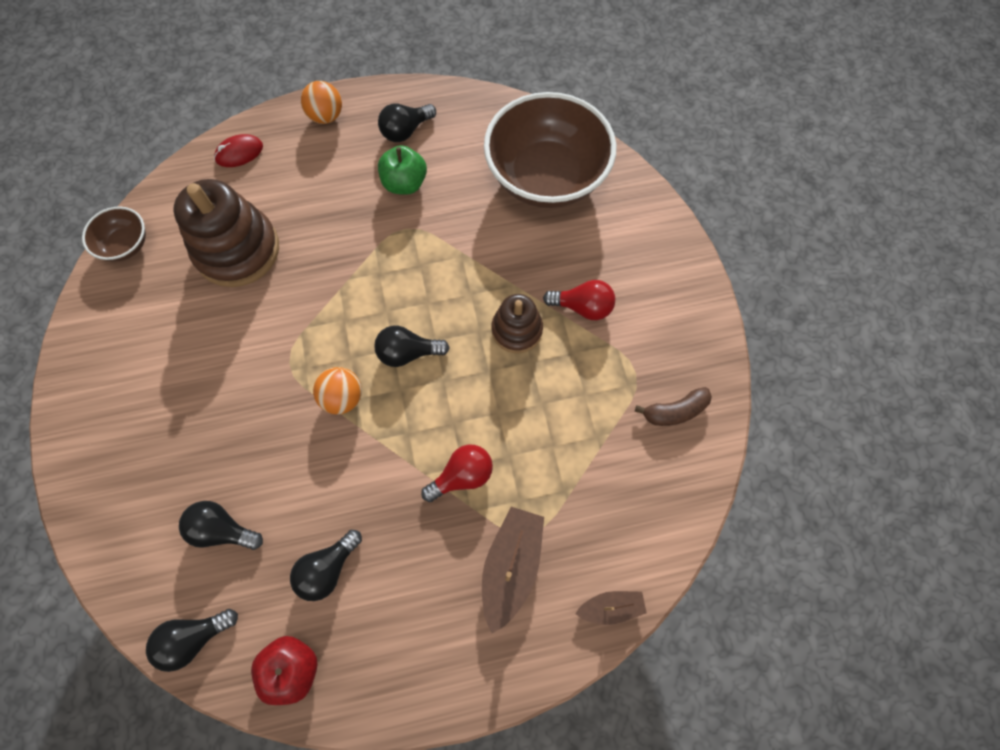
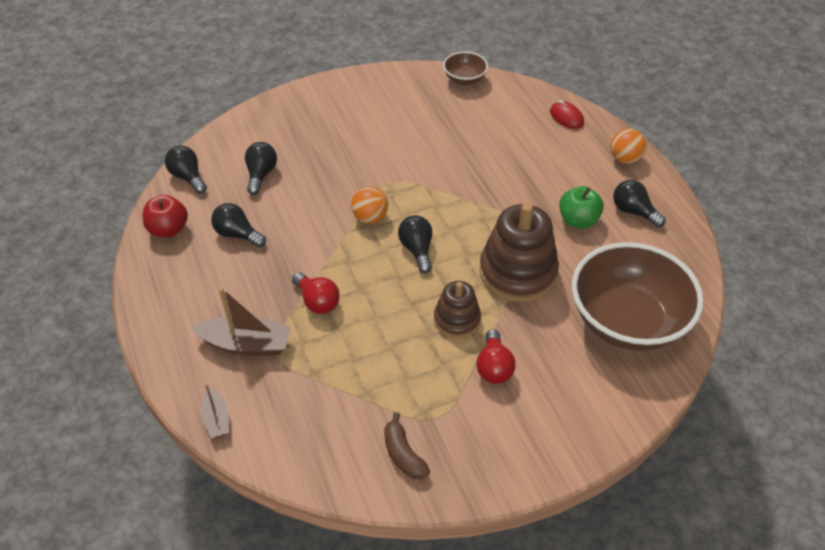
camera: 80 degrees right, 20 degrees down
(237, 250) = (479, 135): brown stacking toy -> brown stacking toy (517, 272)

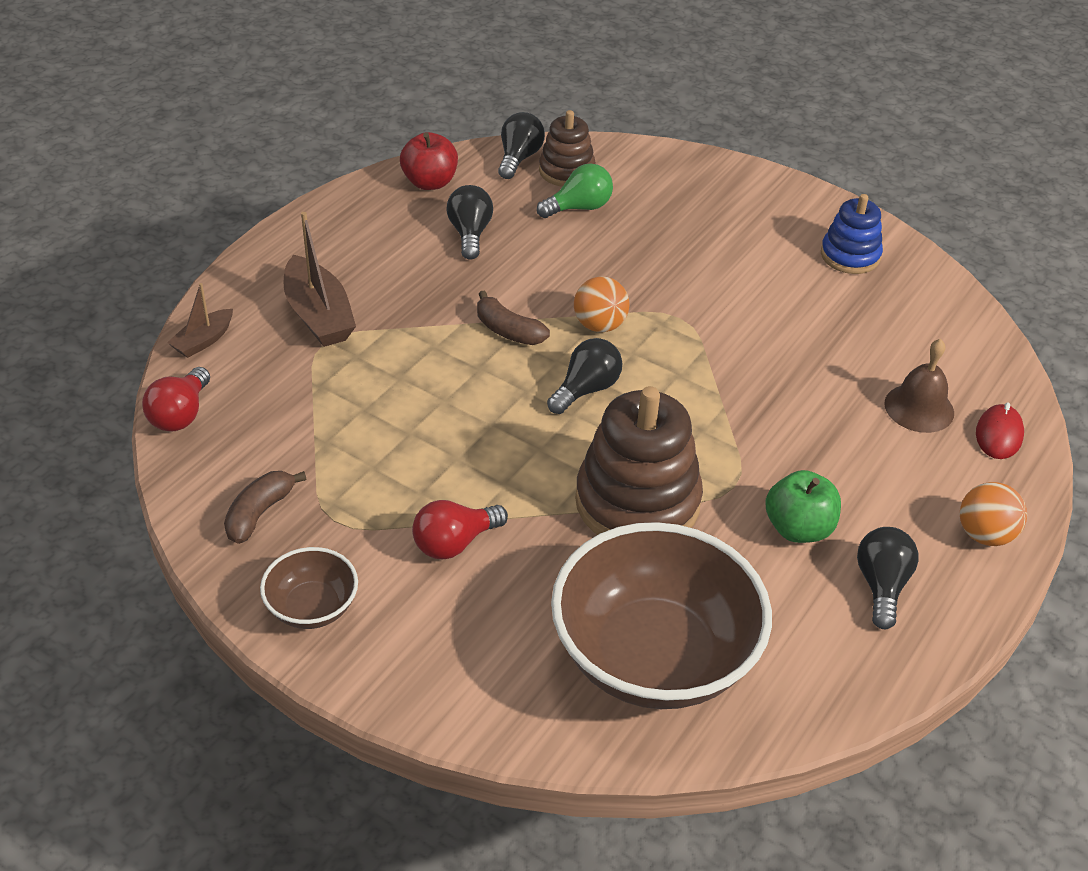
camera: 55 degrees right, 5 degrees down
(261, 174) = (579, 208): black light bulb -> green light bulb
(317, 301) = (426, 341): red light bulb -> red light bulb (180, 414)
(340, 259) = (508, 331): none -> brown banana
(401, 93) = (850, 256): none -> blue stacking toy
(457, 320) = (503, 475): brown stacking toy -> brown stacking toy (566, 171)
(464, 79) = (950, 300): brown bowl -> brown bowl (312, 607)
(529, 133) = (919, 408): none -> brown bell

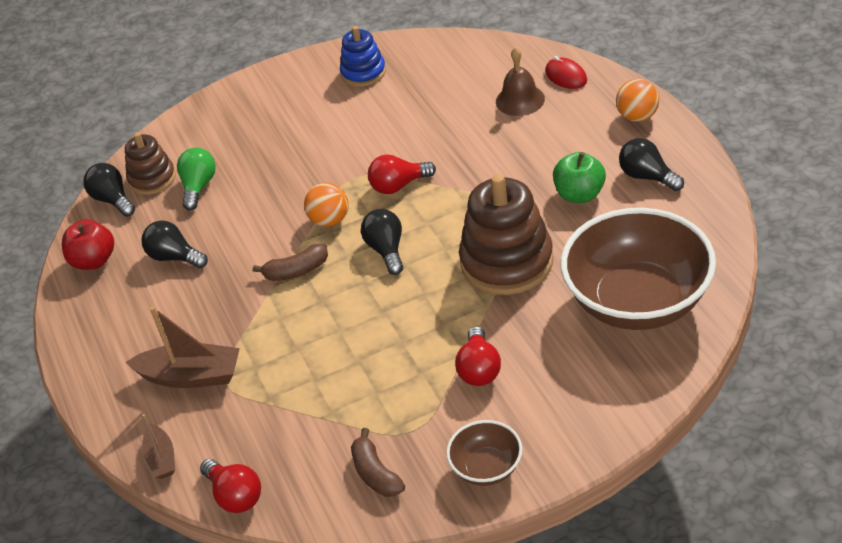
camera: 50 degrees left, 0 degrees up
(692, 359) = (398, 185): none -> red light bulb

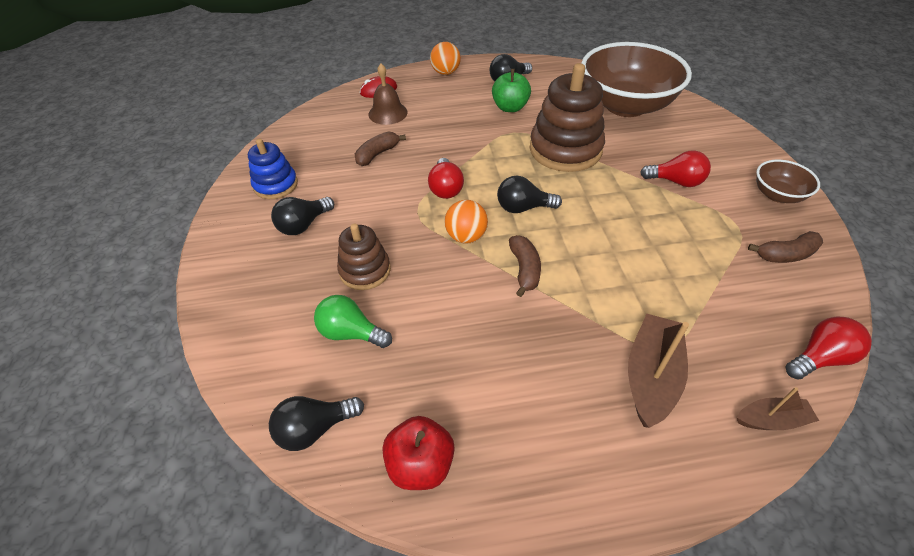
camera: 80 degrees left, 5 degrees up
(152, 179) = (305, 378): brown stacking toy -> brown stacking toy (365, 270)
(174, 257) = (457, 370): black light bulb -> black light bulb (303, 225)
(438, 119) = (377, 154): none -> brown banana

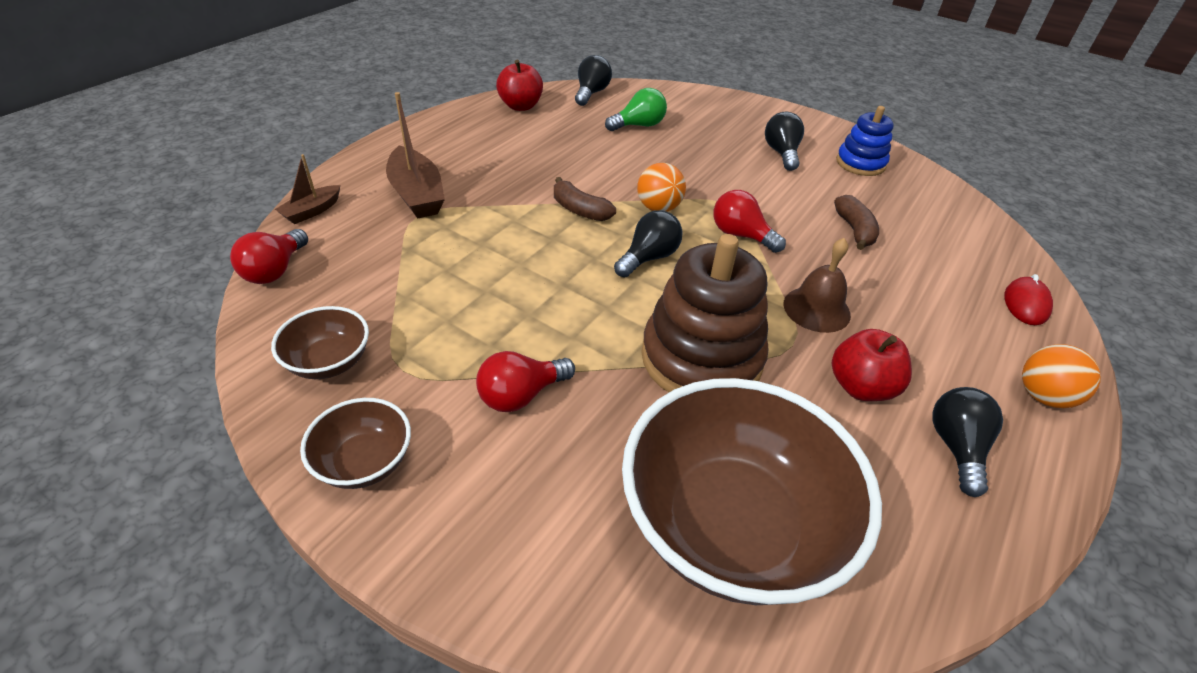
camera: 130 degrees right, 5 degrees down
(365, 270) = (689, 153): brown stacking toy -> none
(388, 113) = (947, 279): brown bell -> brown bell (816, 309)
(510, 107) = (861, 387): green apple -> red apple
(786, 255) = (329, 362): brown banana -> brown bowl

